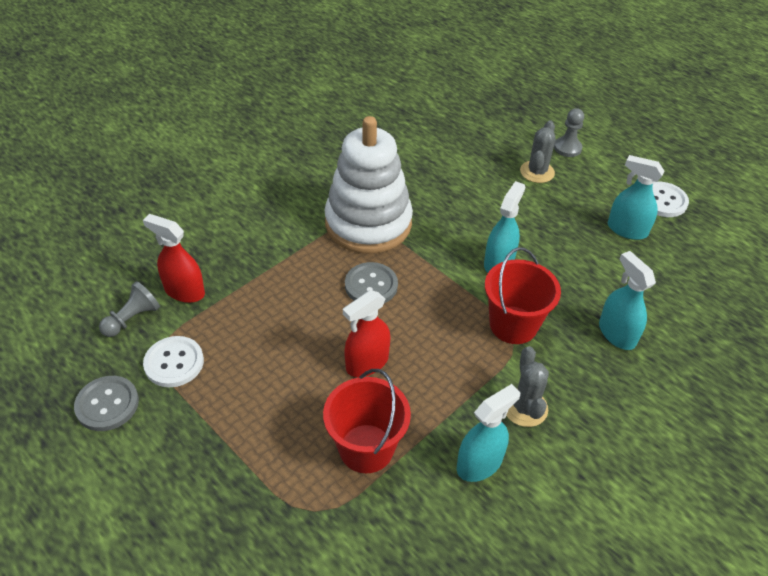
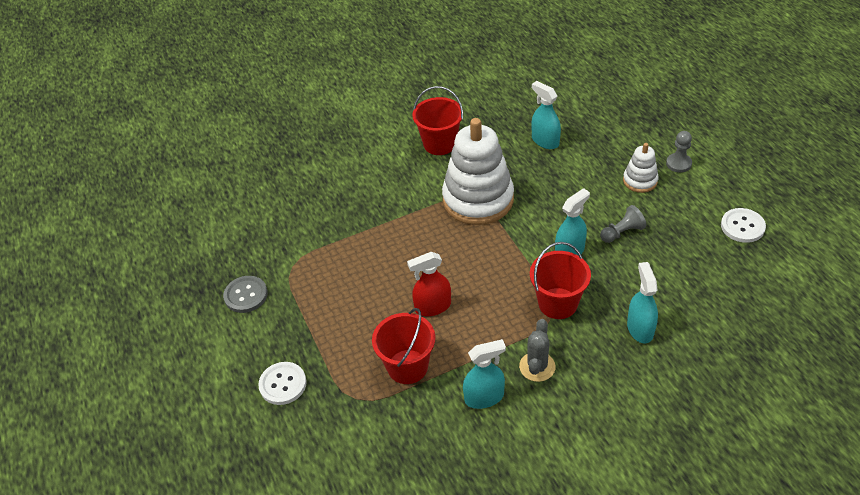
camera: 25 degrees right, 0 degrees up
(132, 319) = (280, 239): grey pawn -> grey pawn (622, 232)
(174, 363) = (298, 276): white button -> white button (283, 384)
(184, 291) = (322, 226): red spray bottle -> none
(297, 168) = (440, 144): none -> red bucket
(371, 285) = (460, 249): grey button -> none
(537, 172) = (640, 181): grey cactus -> white stacking toy
(627, 230) = (695, 245): turquoise spray bottle -> turquoise spray bottle (545, 141)

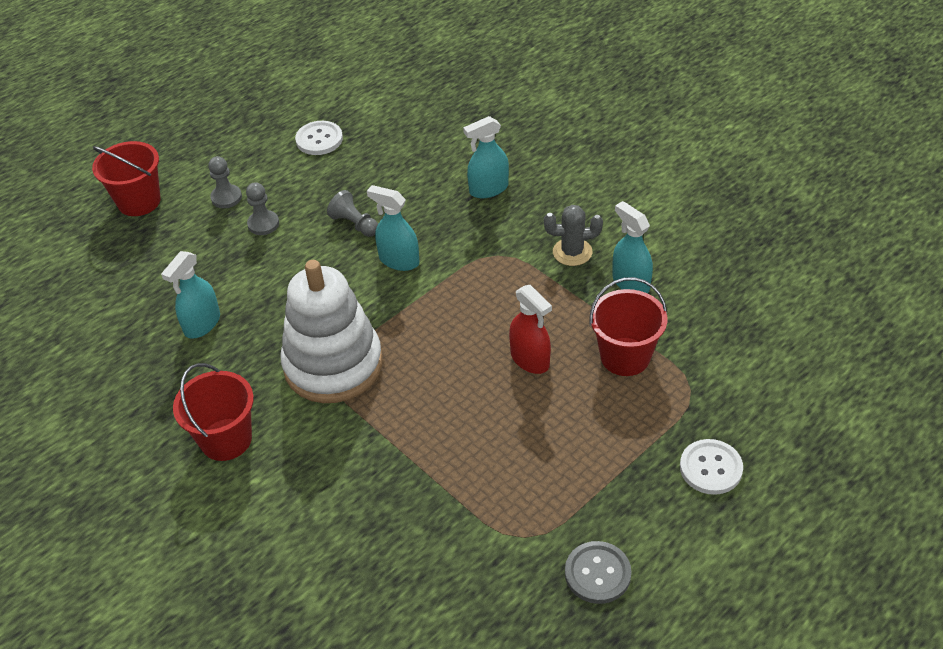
camera: 110 degrees left, 0 degrees up
(558, 303) = (480, 254): red bucket -> red bucket (139, 201)
(640, 181) = (263, 224): white stacking toy -> grey pawn

